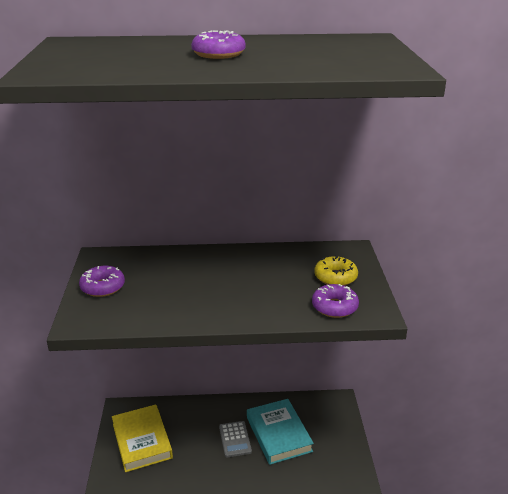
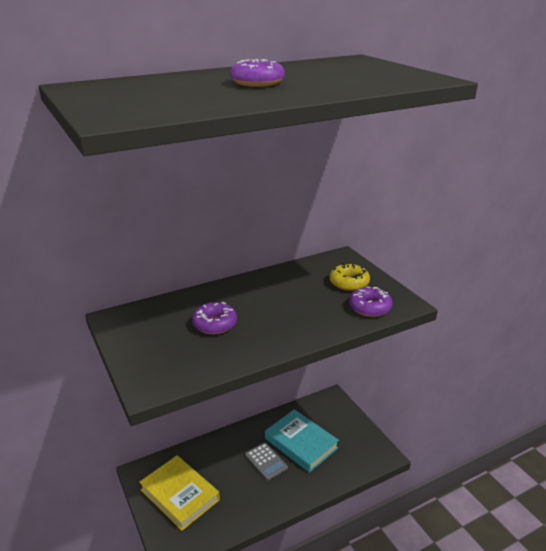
camera: 25 degrees left, 0 degrees up
(103, 287) = (144, 346): purple donut -> purple donut (215, 324)

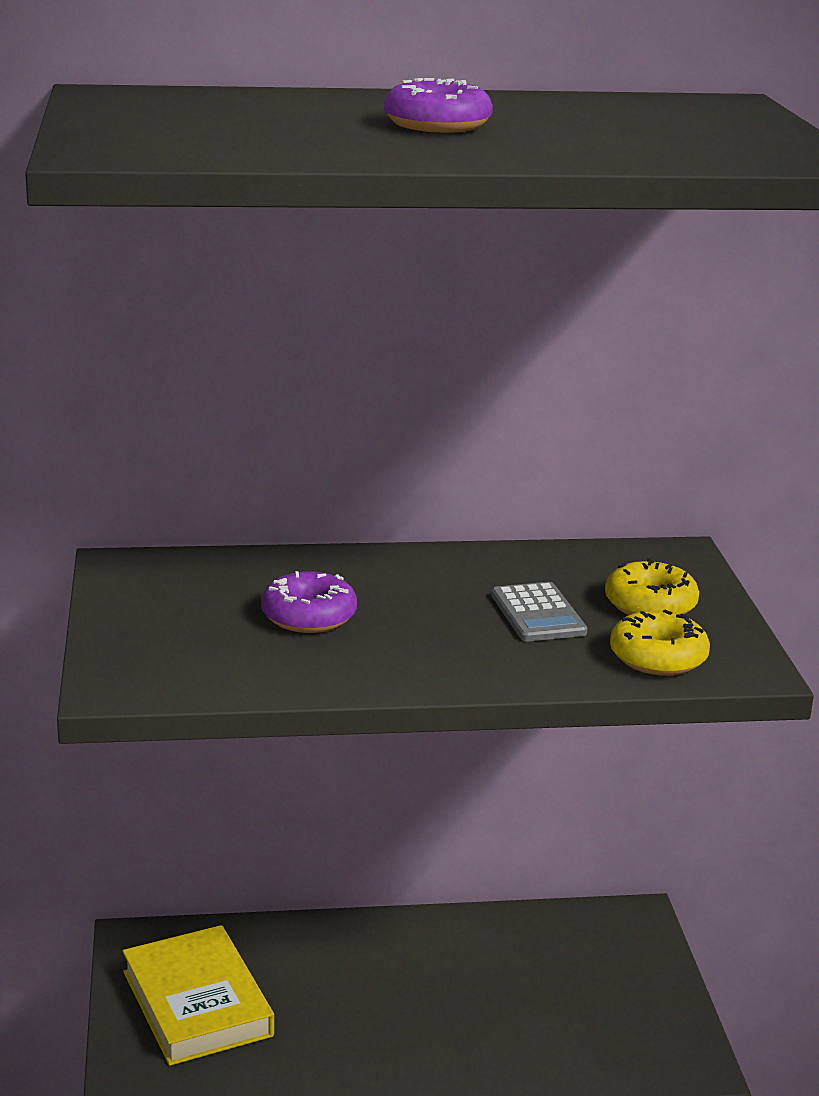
camera: 20 degrees right, 5 degrees down
(266, 461) = (411, 996): grey calculator -> grey calculator (538, 614)
(301, 443) = (509, 985): turquoise book -> none
(370, 307) = (658, 657): purple donut -> yellow donut

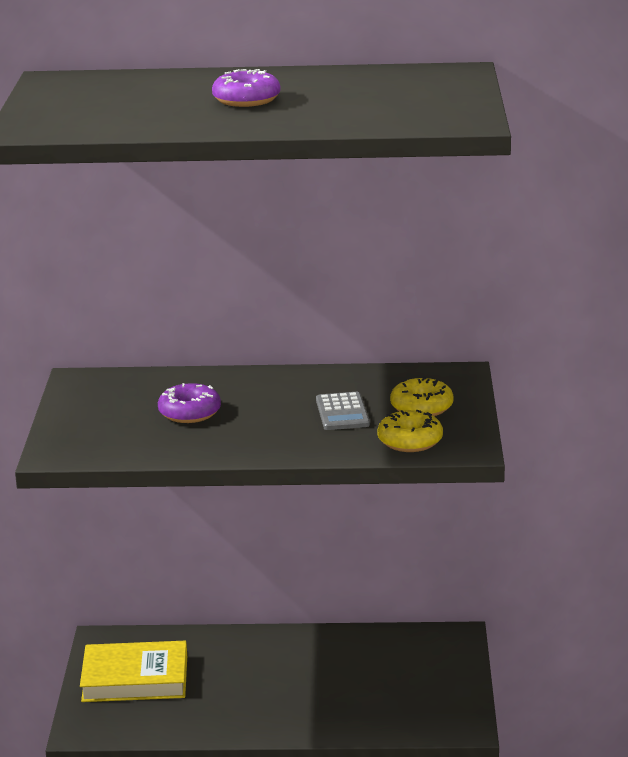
camera: 10 degrees right, 0 degrees up
(197, 1003) = (135, 678): yellow book -> yellow book turned 75 degrees counterclockwise

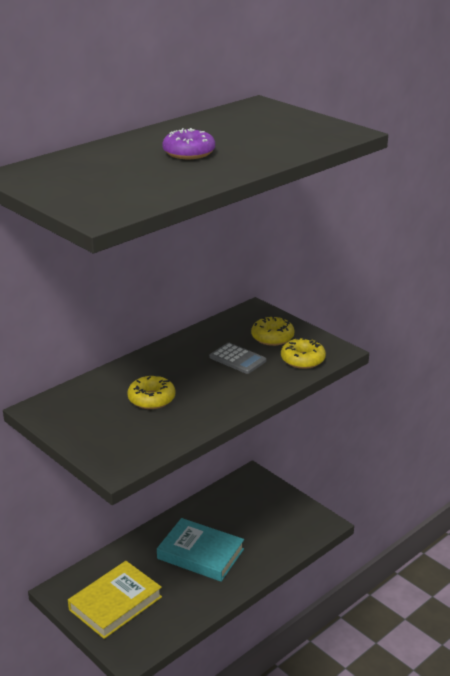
camera: 45 degrees left, 5 degrees up
(189, 413) = (151, 399): purple donut -> yellow donut
(281, 681) = (200, 554): none -> turquoise book

